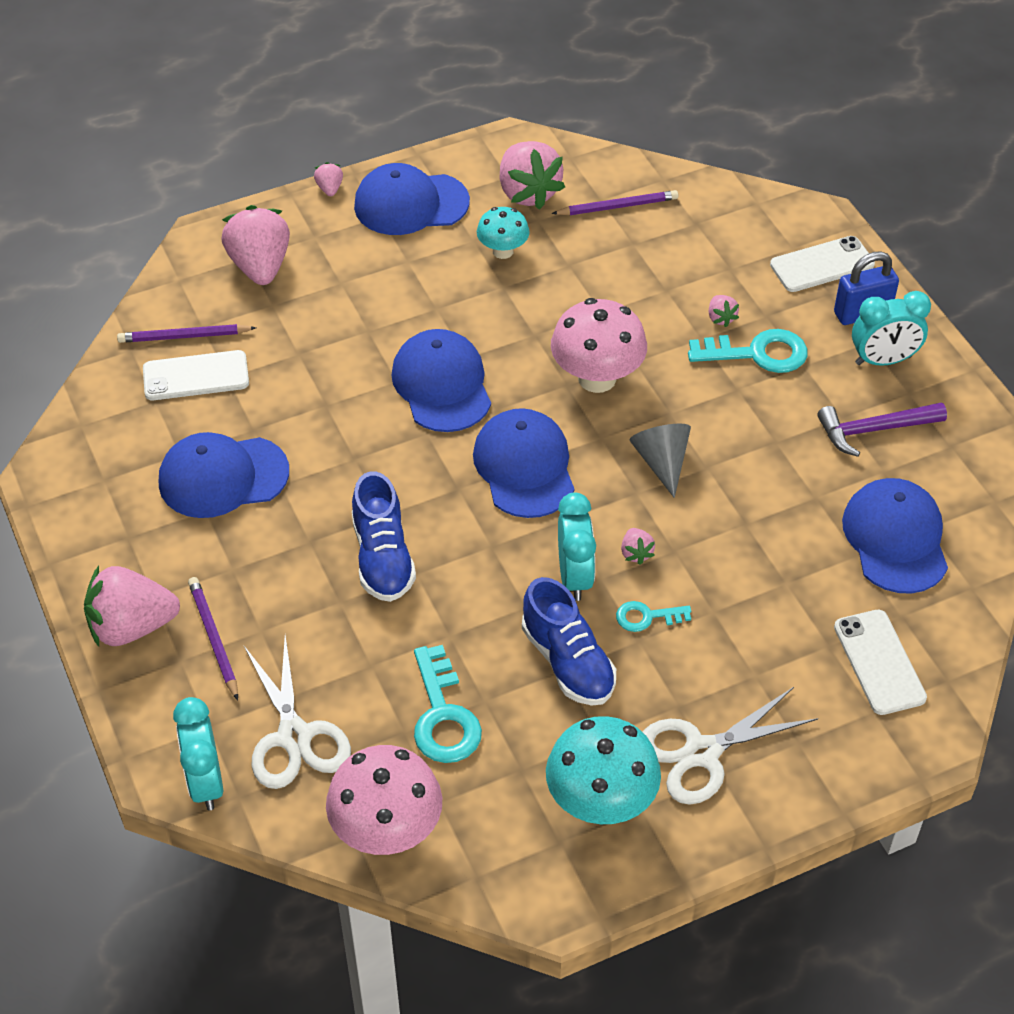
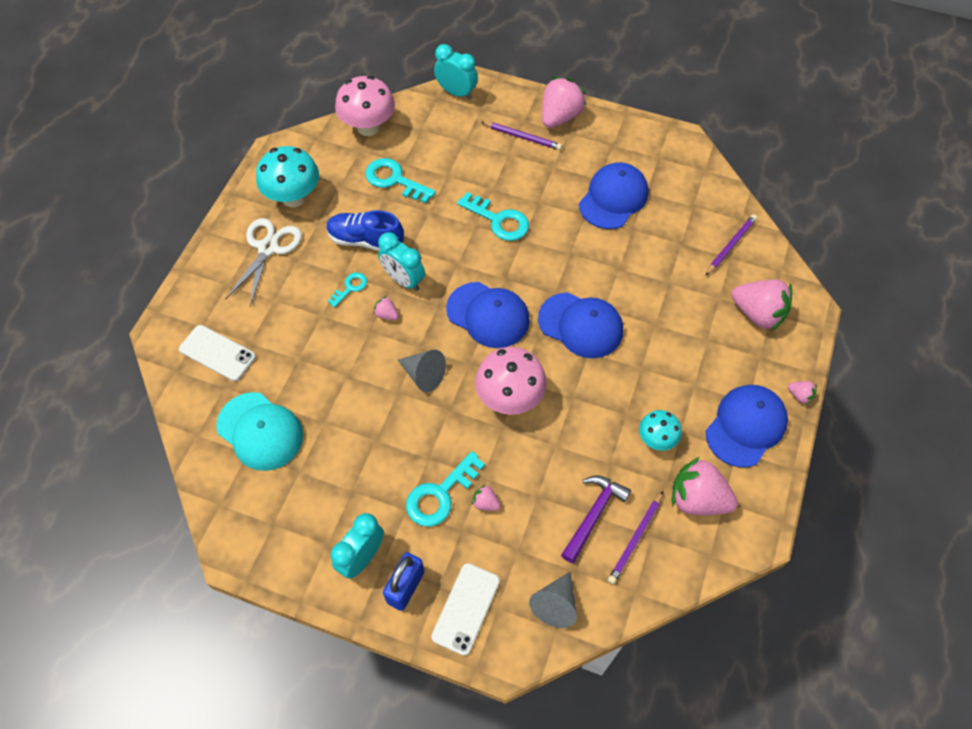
camera: 135 degrees right, 10 degrees up
(196, 376) = (695, 231): white phone -> none
(294, 736) = (444, 129): white scissors -> none
(383, 557) = (498, 220): blue shoe -> turquoise key
(740, 216) = (555, 604): none -> grey cone
(873, 430) = (327, 496): purple hammer -> purple hammer (593, 514)
(895, 539) = (260, 431): blue cap -> turquoise cap

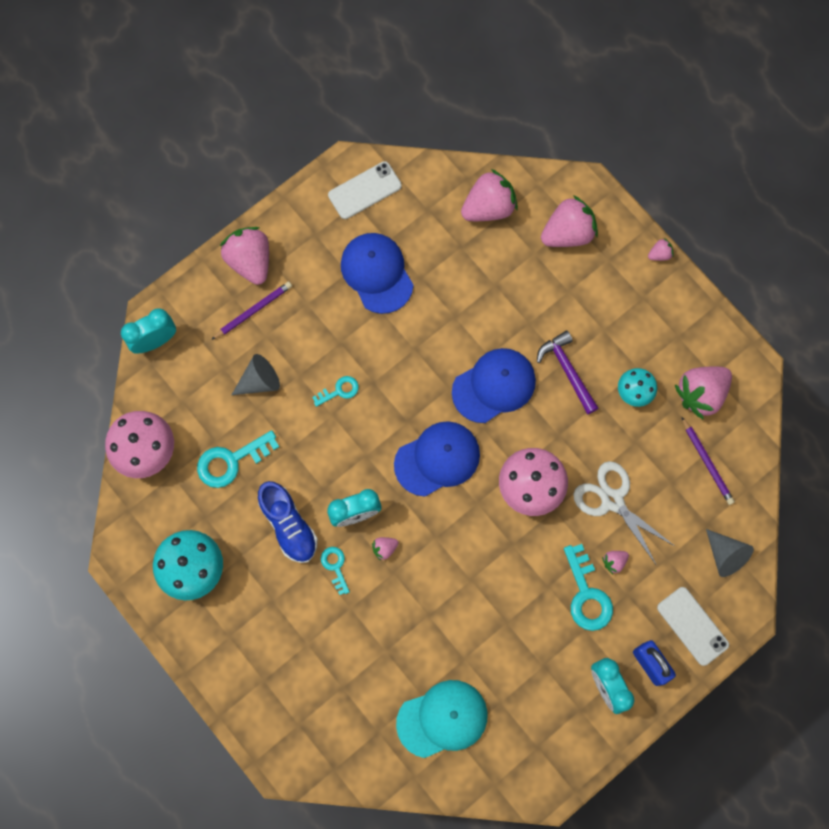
camera: 60 degrees left, 15 degrees up
(217, 353) = (337, 722): white phone -> white phone (364, 190)
(268, 248) = (242, 622): white scissors -> white scissors (612, 500)
(365, 240) = (289, 525): blue shoe -> blue shoe turned 75 degrees counterclockwise
(423, 375) = (466, 548): grey cone -> grey cone (259, 381)
(498, 220) = (339, 391): turquoise key -> turquoise key, size x0.57
(593, 514) = (670, 482): purple hammer -> purple hammer (567, 370)
(730, 246) = (488, 207): purple pencil -> pink strawberry
(746, 426) = (662, 315): blue cap -> none

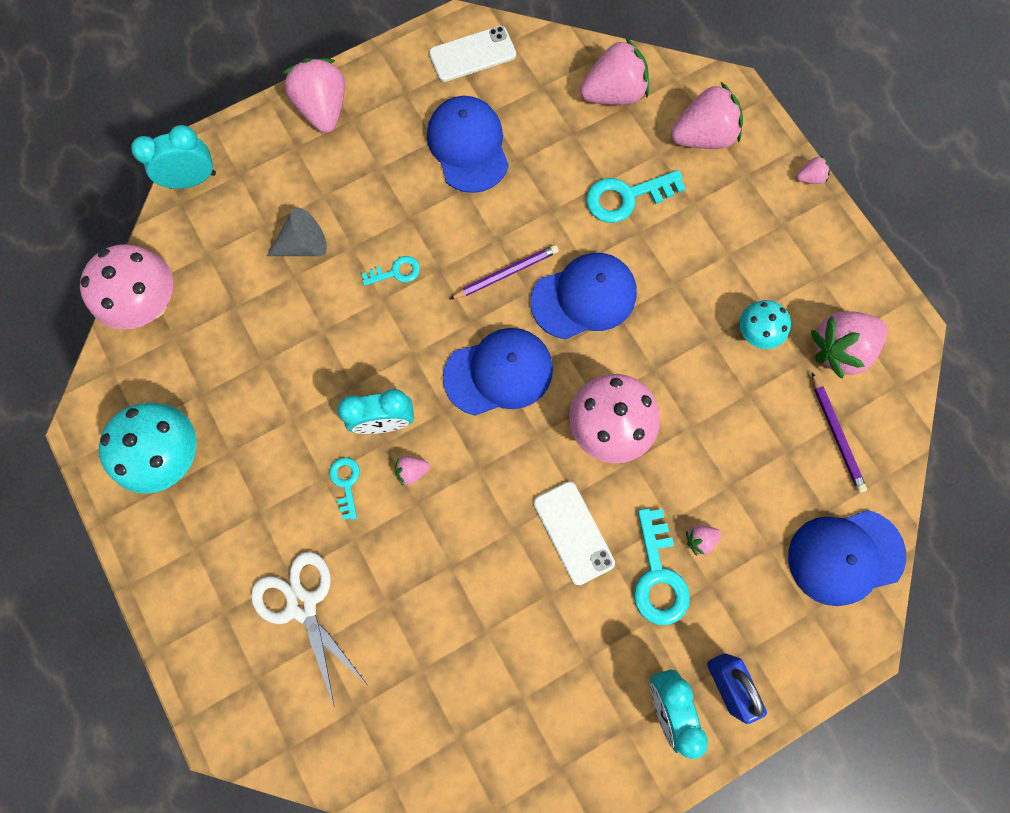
camera: 10 degrees right, 0 degrees up
(231, 461) = (248, 332): turquoise key -> turquoise key (626, 197)
(253, 311) = (314, 165): purple pencil -> purple pencil (506, 274)
(289, 525) = (300, 422): blue shoe -> none
(442, 719) = (442, 706): turquoise cap -> none
(567, 370) = (677, 294): purple hammer -> none
(612, 500) = (709, 461): white scissors -> white scissors (302, 605)
(692, 626) = (790, 642): white phone -> white phone (573, 532)
(725, 555) = (845, 556): grey cone -> blue cap

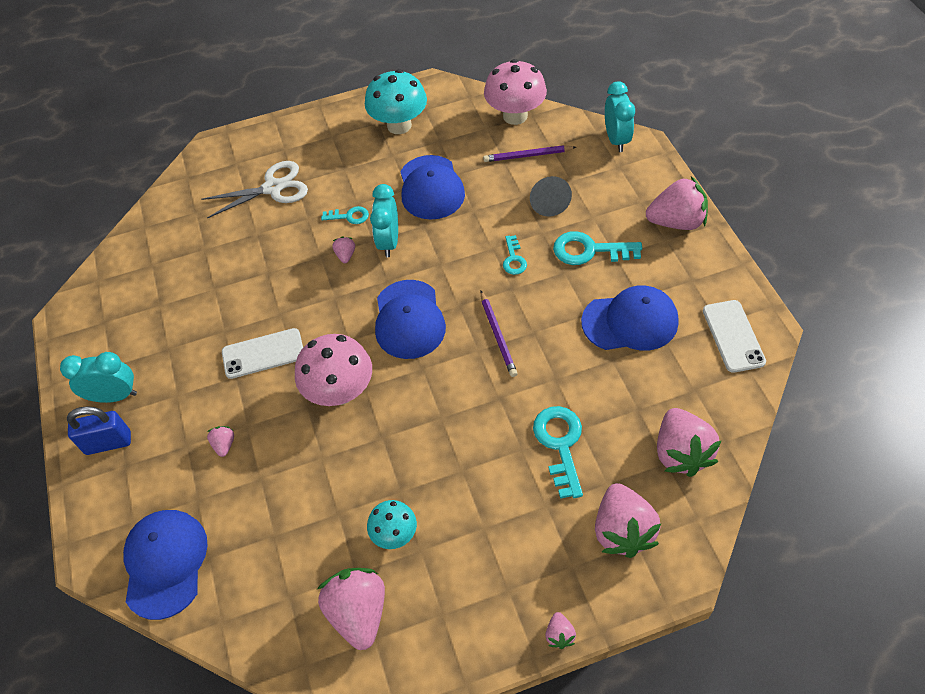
camera: 105 degrees right, 20 degrees down
(584, 297) = (463, 392): blue cap -> blue cap (431, 188)
(658, 575) = (208, 408): turquoise key -> turquoise key (589, 250)
(836, 434) = (275, 585): purple pencil -> purple pencil (528, 155)

